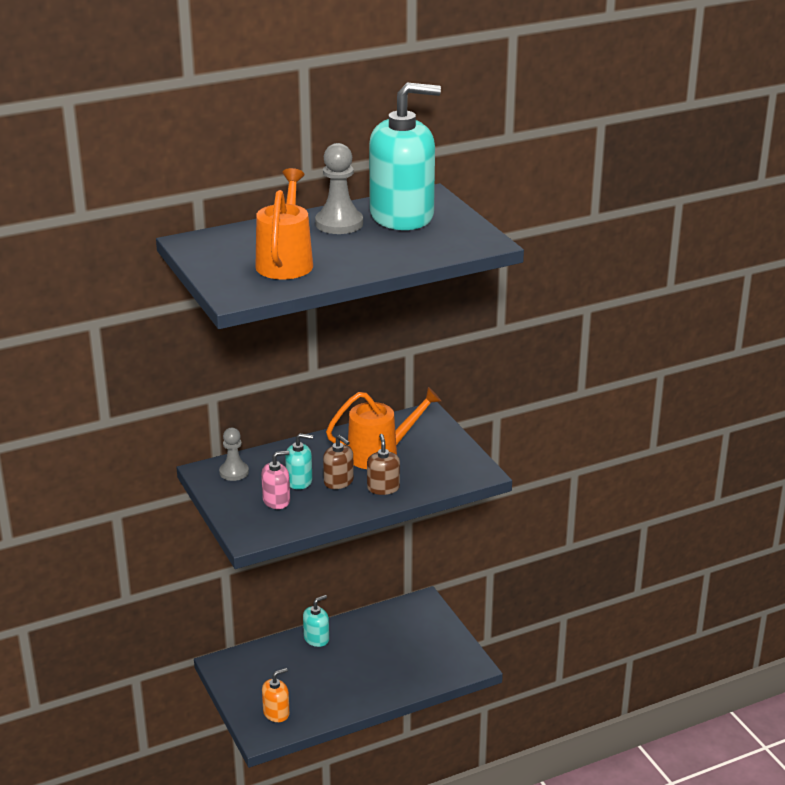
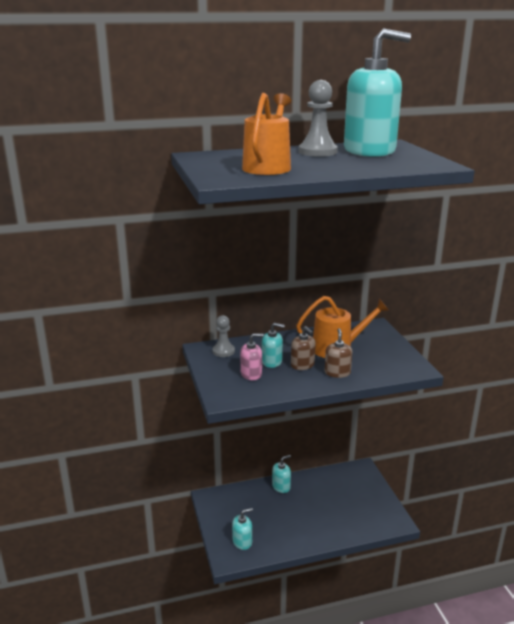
camera: 10 degrees right, 5 degrees down
(276, 713) = (242, 541): orange soap dispenser -> turquoise soap dispenser

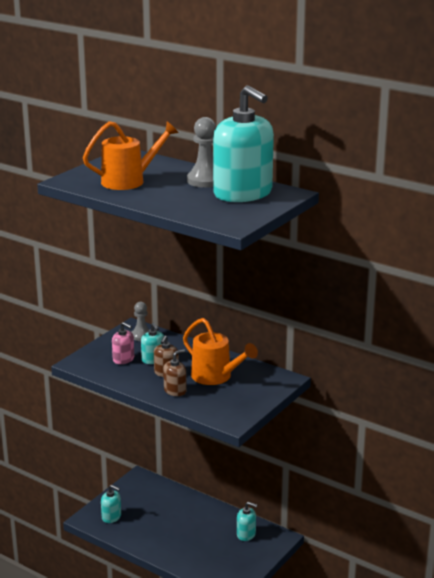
camera: 50 degrees right, 0 degrees up
(281, 486) = (197, 505): turquoise soap dispenser -> turquoise soap dispenser (246, 534)

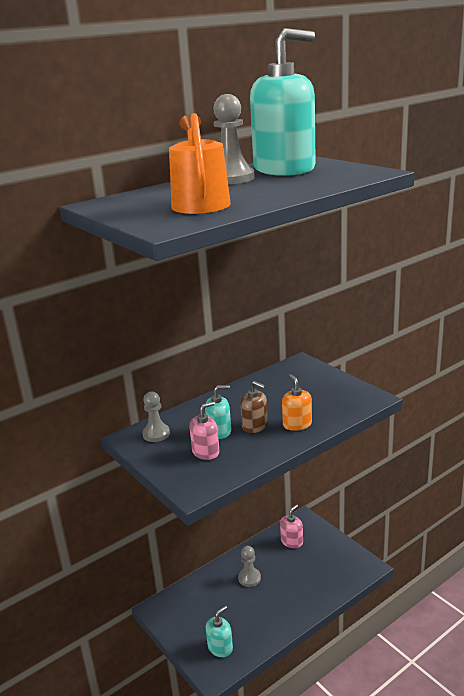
camera: 70 degrees left, 0 degrees up
(175, 390) = (297, 424): brown soap dispenser -> orange soap dispenser
(189, 517) = (249, 578): none -> grey pawn
(216, 377) = (279, 397): orange watering can -> none
(246, 534) = (292, 541): turquoise soap dispenser -> pink soap dispenser

